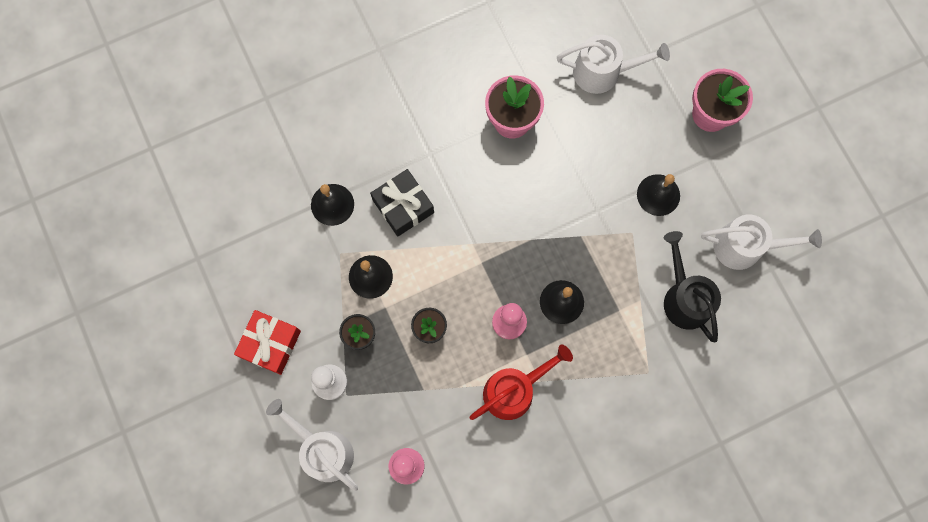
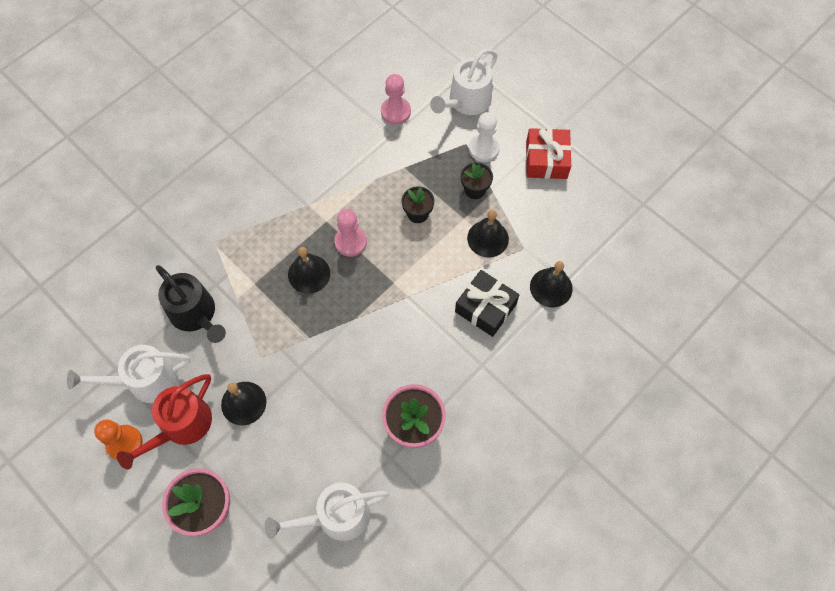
camera: 160 degrees right, 10 degrees down
(323, 450) = (466, 101): white watering can -> white watering can turned 105 degrees clockwise
(514, 390) = (327, 191): red watering can -> red watering can (181, 426)
(774, 195) = (124, 443): none -> orange pawn

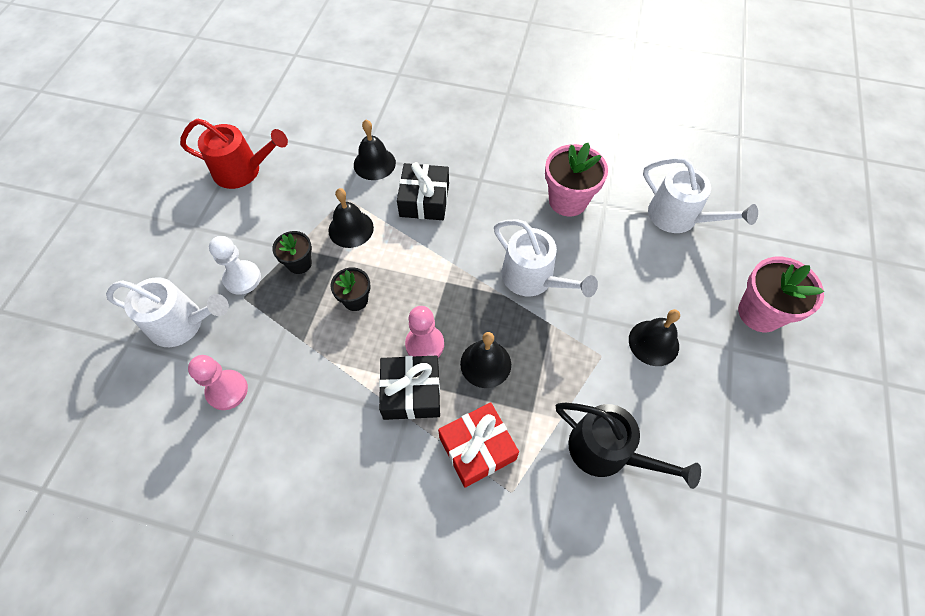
camera: 120 degrees left, 5 degrees down
(124, 443) = (778, 428): orange pawn -> none
(146, 381) = (709, 452): white watering can -> white watering can (533, 279)
(181, 426) = (718, 385): red watering can -> red watering can (243, 171)
(195, 314) = (607, 451): black watering can -> black watering can turned 105 degrees clockwise
(320, 216) = (411, 393): none -> black gift
(546, 160) = (232, 220): red gift -> red gift (477, 448)

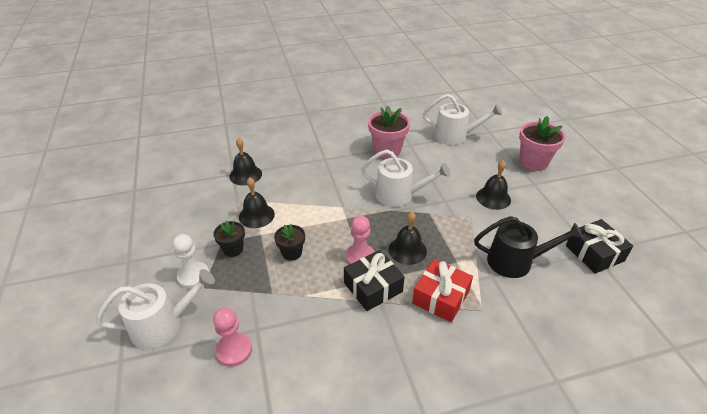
camera: 30 degrees left, 20 degrees down
(243, 171) = (145, 213): red watering can -> none
(424, 200) = (296, 181): black gift -> black gift (594, 253)

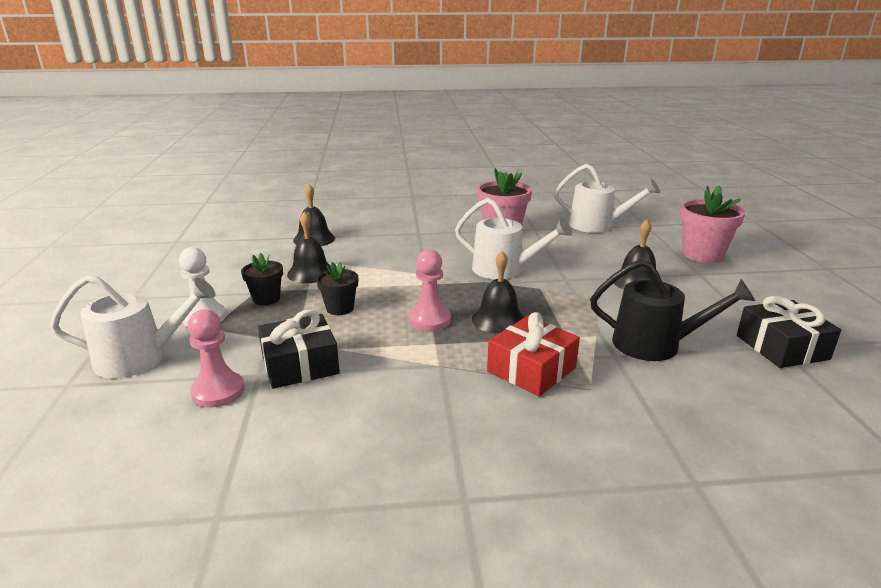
camera: 10 degrees right, 15 degrees down
(373, 287) = (436, 350): black gift -> black gift (300, 364)

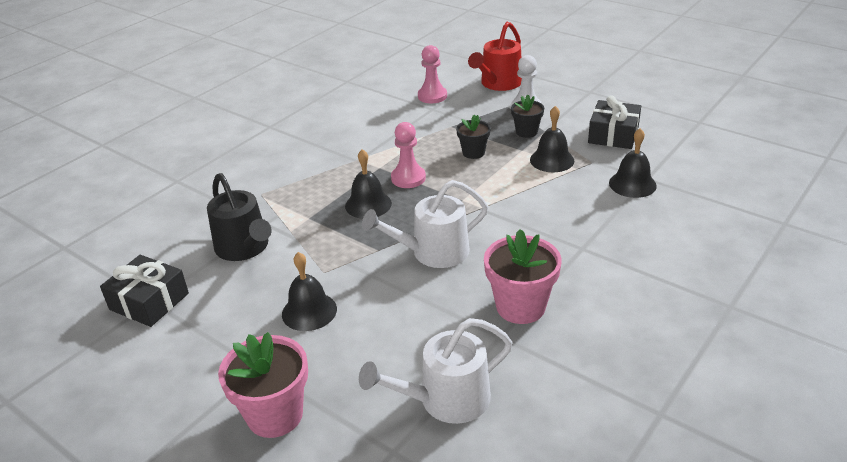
camera: 135 degrees right, 10 degrees up
(140, 358) = (498, 83): white watering can -> red watering can
(300, 364) = (424, 121): black gift -> black gift (613, 135)
(531, 369) = (305, 186): red gift -> none
(655, 344) = (244, 248): black watering can -> black watering can turned 90 degrees counterclockwise

